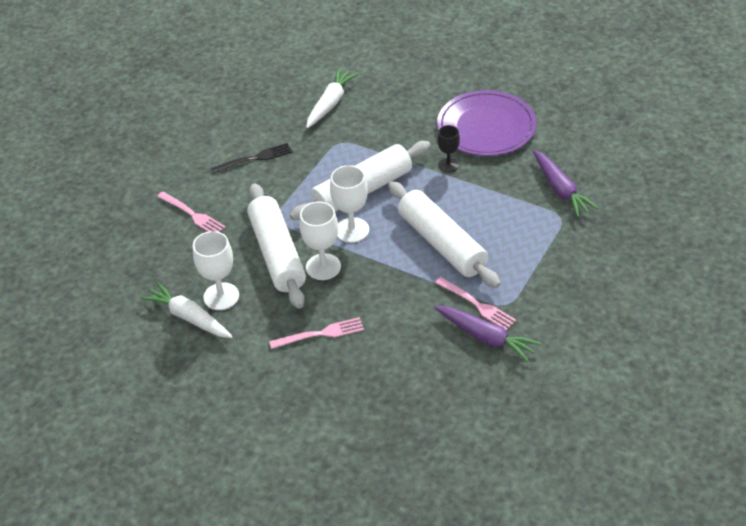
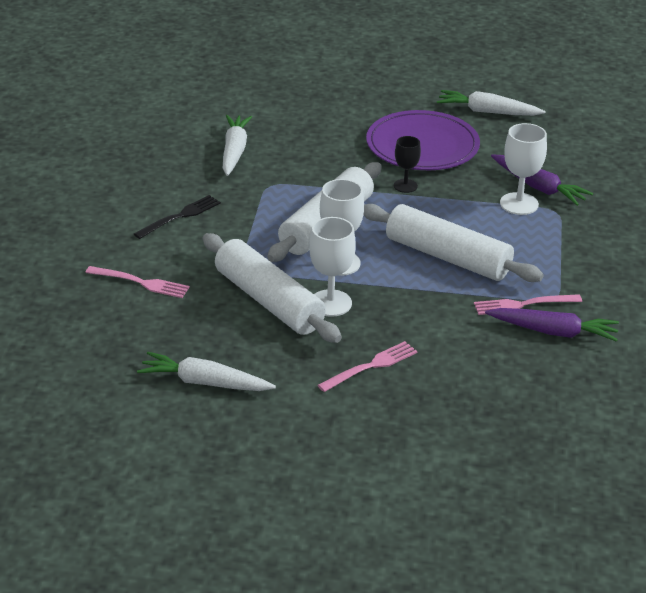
camera: 25 degrees left, 10 degrees down
(221, 296) = (230, 354): white goblet -> white goblet (519, 204)
(477, 305) = (523, 304): pink fork -> pink fork turned 150 degrees clockwise
(563, 102) = (488, 112): none -> white carrot

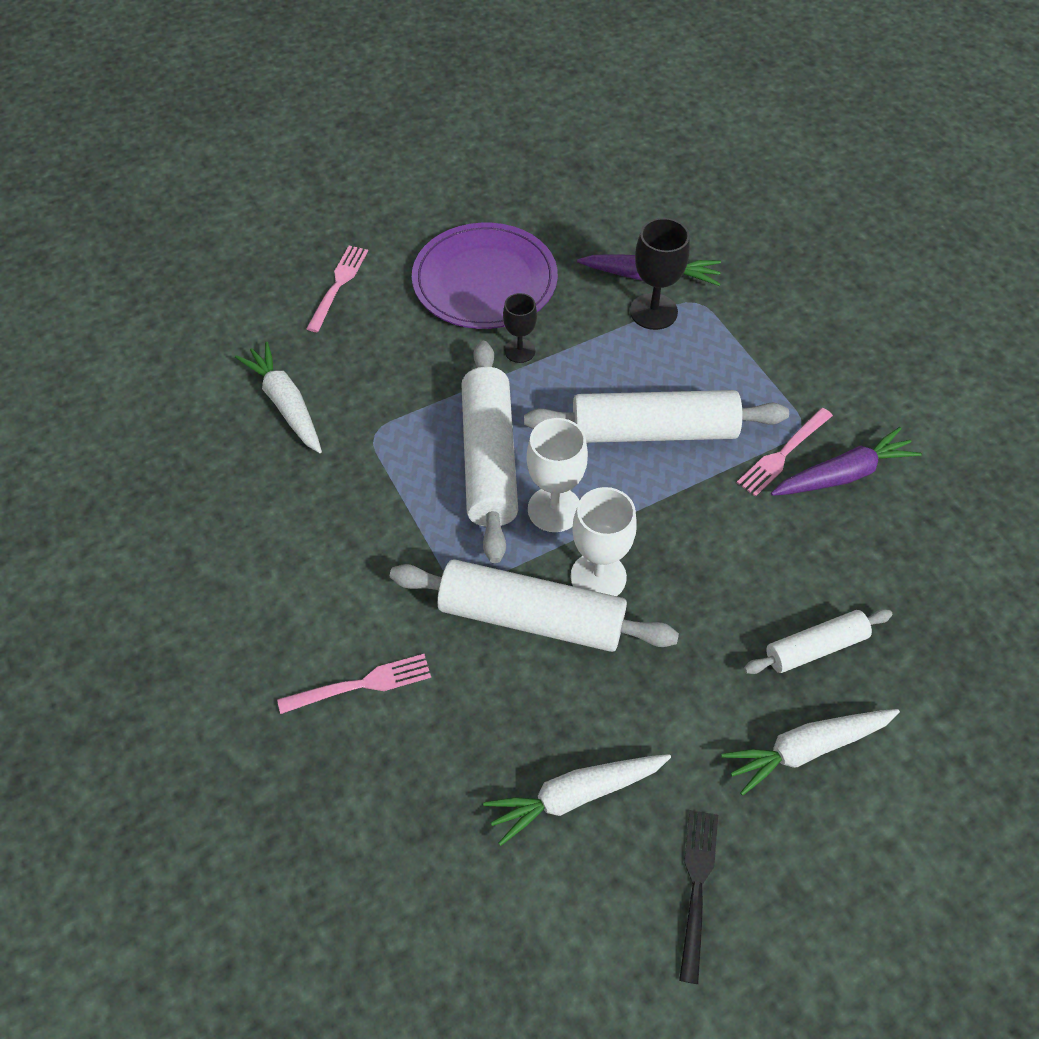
camera: 35 degrees left, 20 degrees up
(180, 216) = (313, 546): black fork -> black fork (696, 887)
(371, 366) = (721, 644): pink fork -> pink fork (338, 285)
(430, 396) = (815, 647): none -> white rolling pin
(488, 112) = (507, 195): white carrot -> white carrot (807, 749)
(519, 204) = (653, 312): white goblet -> black goblet

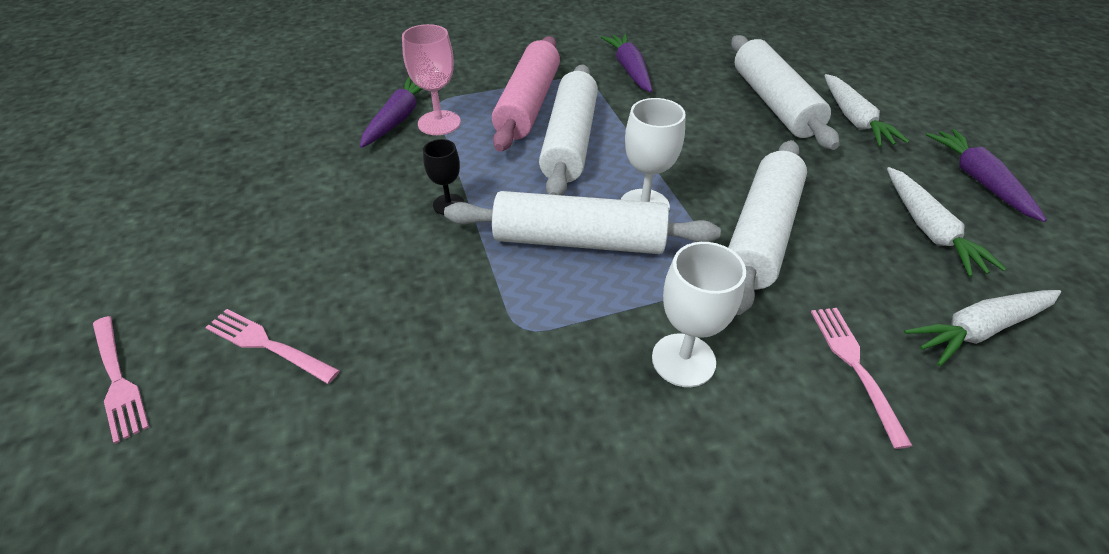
camera: 80 degrees left, 10 degrees down
(286, 404) = (448, 417): white carrot -> white carrot (979, 330)
(484, 280) = (340, 217): purple plate -> none
(598, 577) = (717, 190): white goblet -> white goblet (683, 360)
(653, 312) = (439, 123): black goblet -> pink goblet
(696, 887) = (978, 180): black fork -> purple carrot
(717, 382) = (529, 104): none -> pink rolling pin
(783, 454) = (606, 88): pink fork -> pink fork (118, 379)
(815, 647) = (773, 103): white rolling pin -> white rolling pin, size x1.78

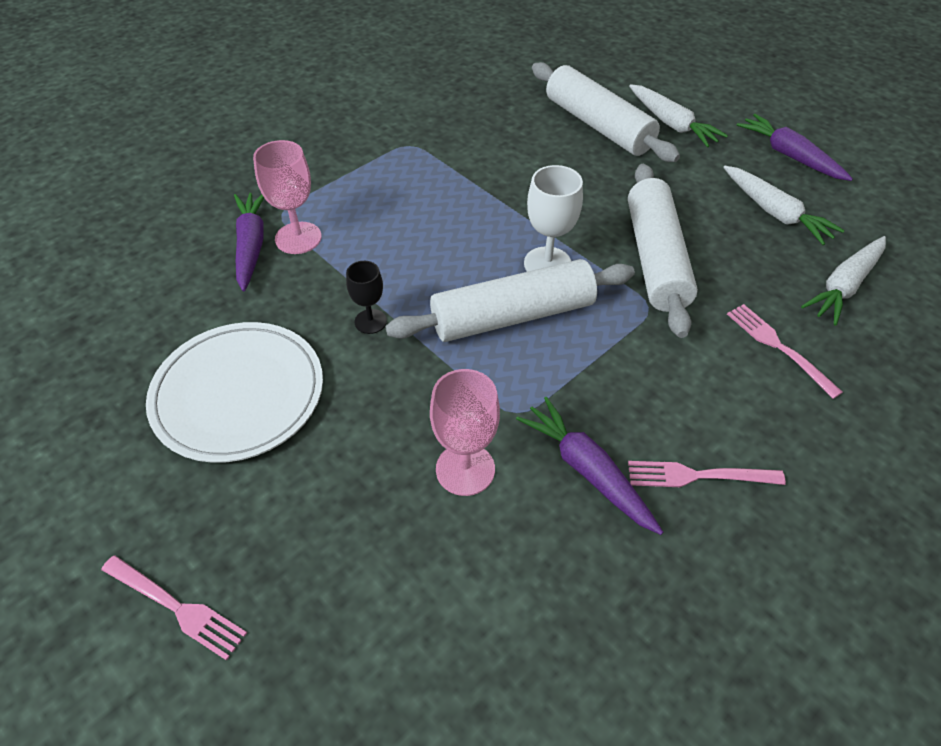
camera: 25 degrees left, 5 degrees up
(268, 345) = (300, 517): pink fork -> pink fork (698, 476)
(301, 226) = (238, 394): none -> white plate
(437, 362) = (465, 469): none -> pink goblet
(529, 104) = (375, 191): pink rolling pin -> none
(570, 141) = (441, 219): white rolling pin -> none
(629, 70) = (448, 124): purple carrot -> purple carrot (587, 471)
(683, 360) = (657, 389): white goblet -> none

